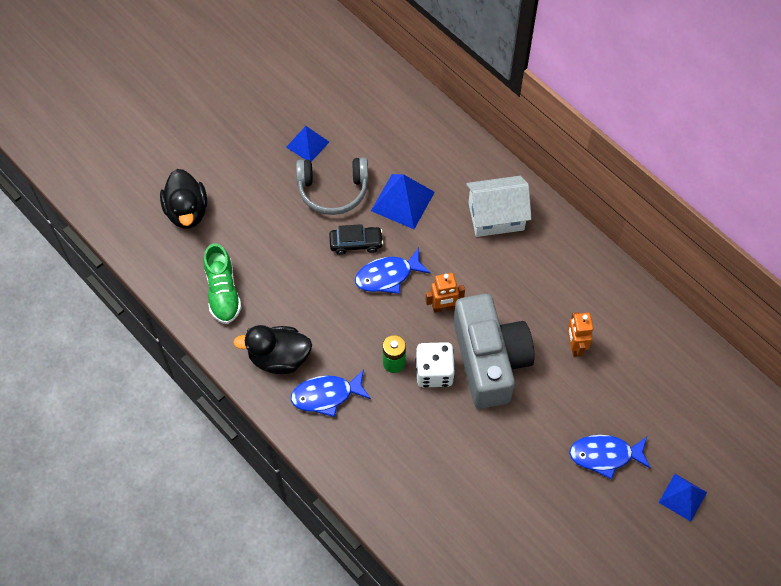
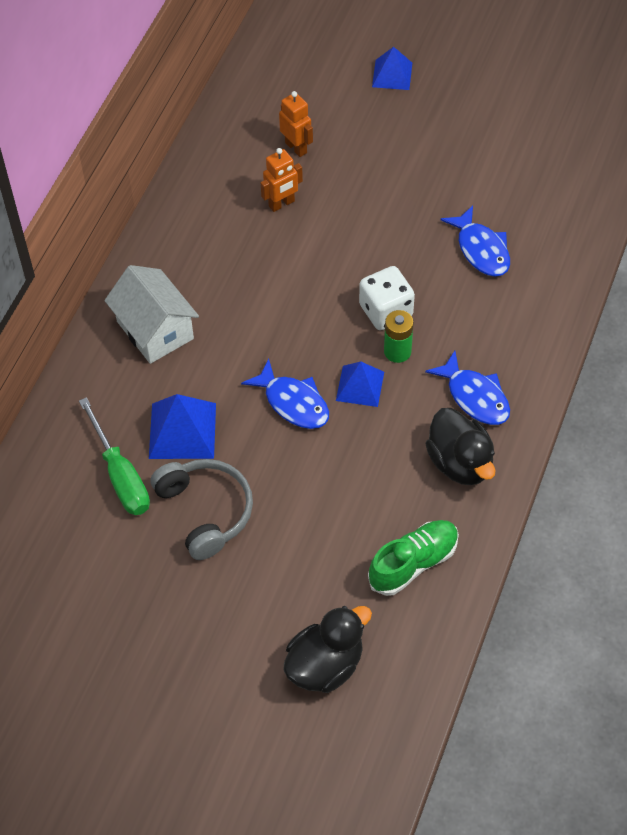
camera: 115 degrees left, 5 degrees down
(307, 144) = (150, 573): blue pyramid -> blue pyramid (360, 386)
(356, 243) = (267, 453): black car -> none
(388, 154) = (120, 475): none -> green screwdriver
(443, 307) = (302, 333): orange robot -> orange robot (296, 147)
(489, 360) = (341, 269): grey camera -> none
(605, 455) = (387, 142): blue fish -> blue fish (481, 249)

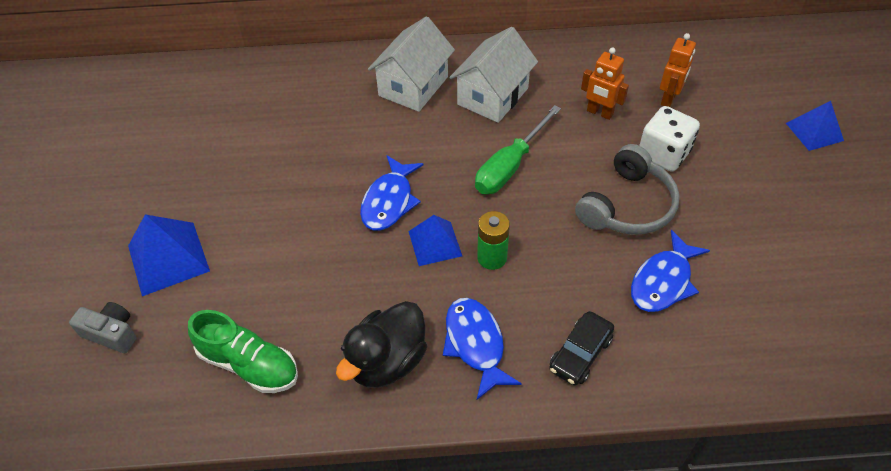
camera: 65 degrees right, 5 degrees down
(120, 475) = (260, 120): green screwdriver -> green screwdriver (510, 166)
(182, 430) = (322, 140): blue pyramid -> blue pyramid (168, 258)
(206, 511) = (247, 185): grey headphones -> grey headphones (627, 206)
(210, 273) = (493, 96): none -> white house
(325, 665) = (111, 333): black duck -> grey camera
(386, 311) = (533, 231): white dice -> white dice (663, 154)
(474, 396) = (475, 344): blue fish -> blue fish turned 135 degrees clockwise
(517, 333) = (580, 354): none -> black car

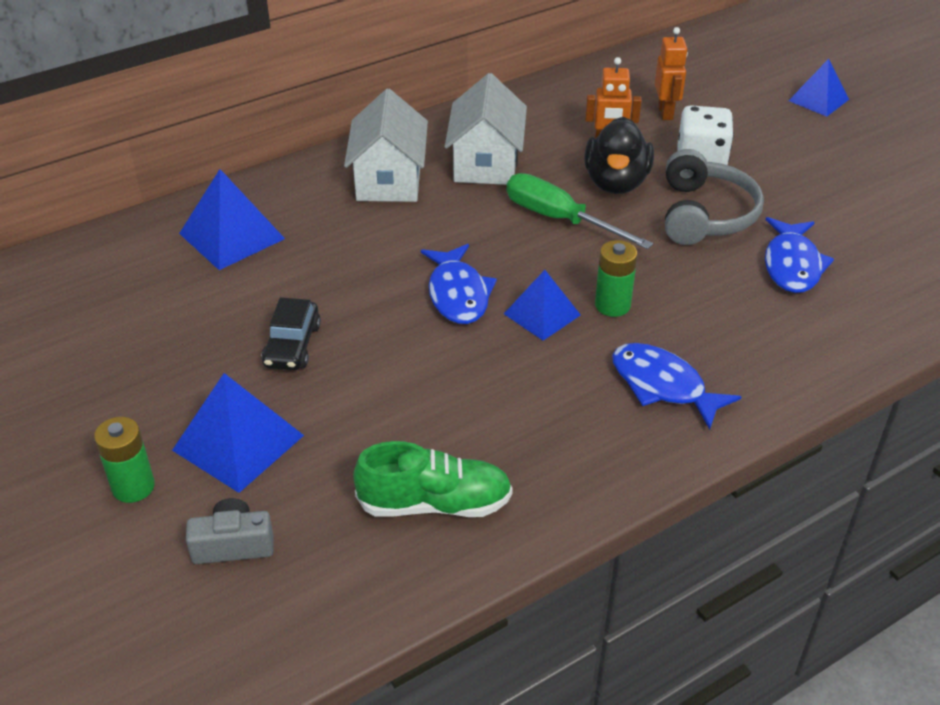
camera: 30 degrees left, 10 degrees down
(88, 262) = (133, 487): none -> green battery
(279, 94) = (232, 236): none -> blue pyramid
(387, 361) = (586, 437): black duck -> black duck (616, 183)
(510, 166) = (559, 219): green screwdriver -> green screwdriver turned 120 degrees clockwise
(580, 354) = (769, 353): black car -> black car (292, 345)

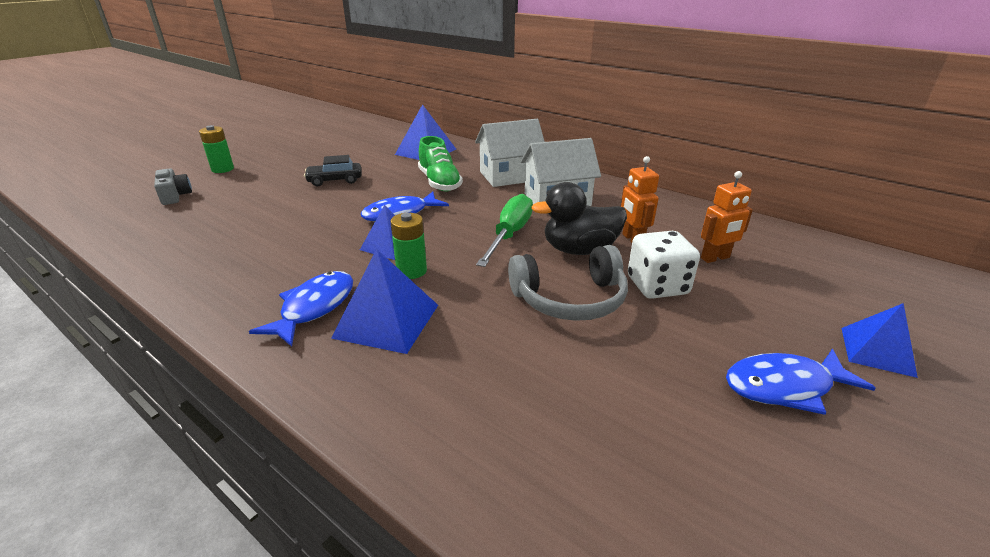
camera: 70 degrees right, 10 degrees down
(238, 442) = (253, 183): blue pyramid -> blue pyramid (387, 321)
(435, 503) = (193, 240): green shoe -> green shoe (439, 182)
(792, 265) = (523, 363): blue fish -> blue fish (785, 386)

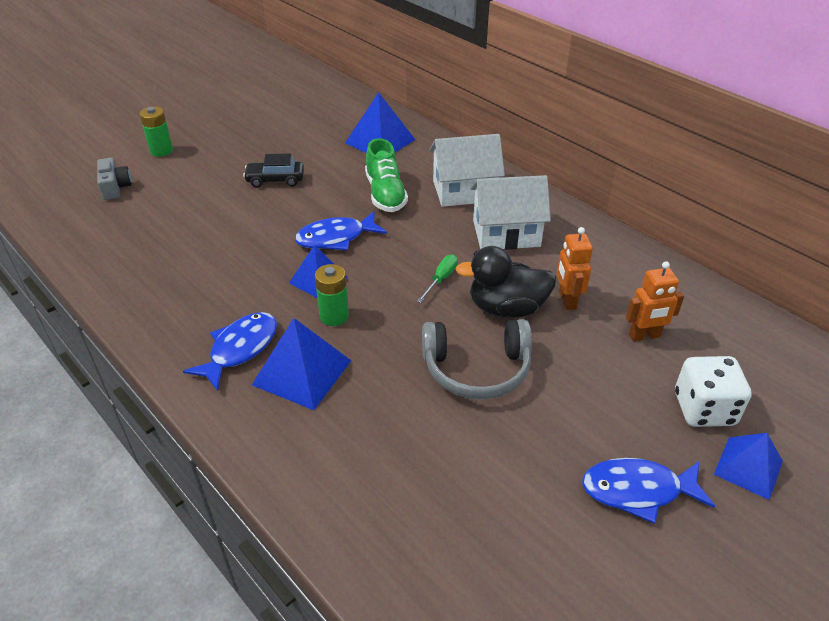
camera: 10 degrees right, 10 degrees up
(509, 234) = (441, 279): green screwdriver -> green screwdriver, size x0.54
(657, 286) = (568, 364): white dice -> white dice (704, 409)

